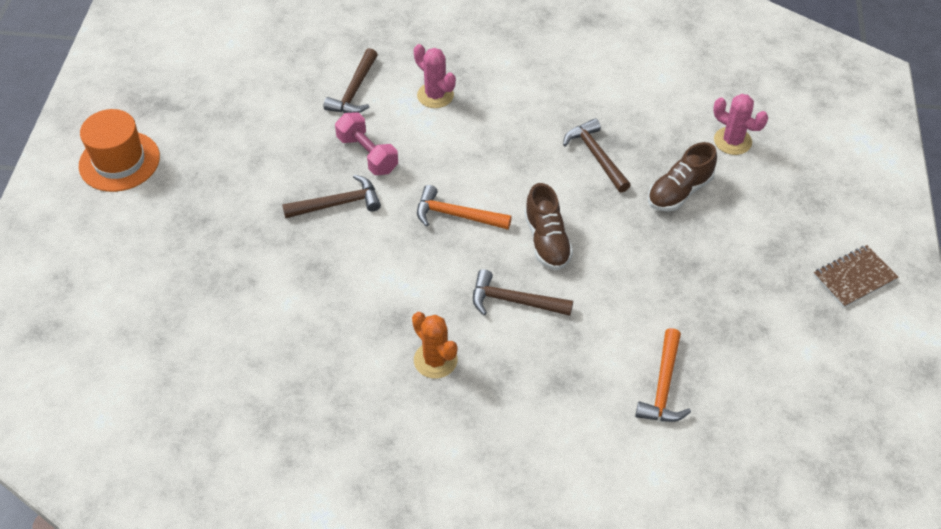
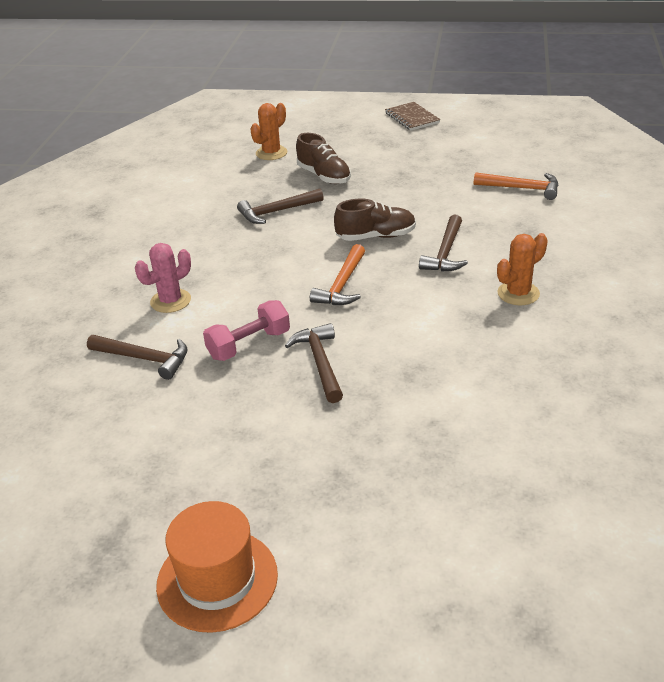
camera: 85 degrees left, 15 degrees down
(732, 141) = (271, 153): pink cactus -> orange cactus

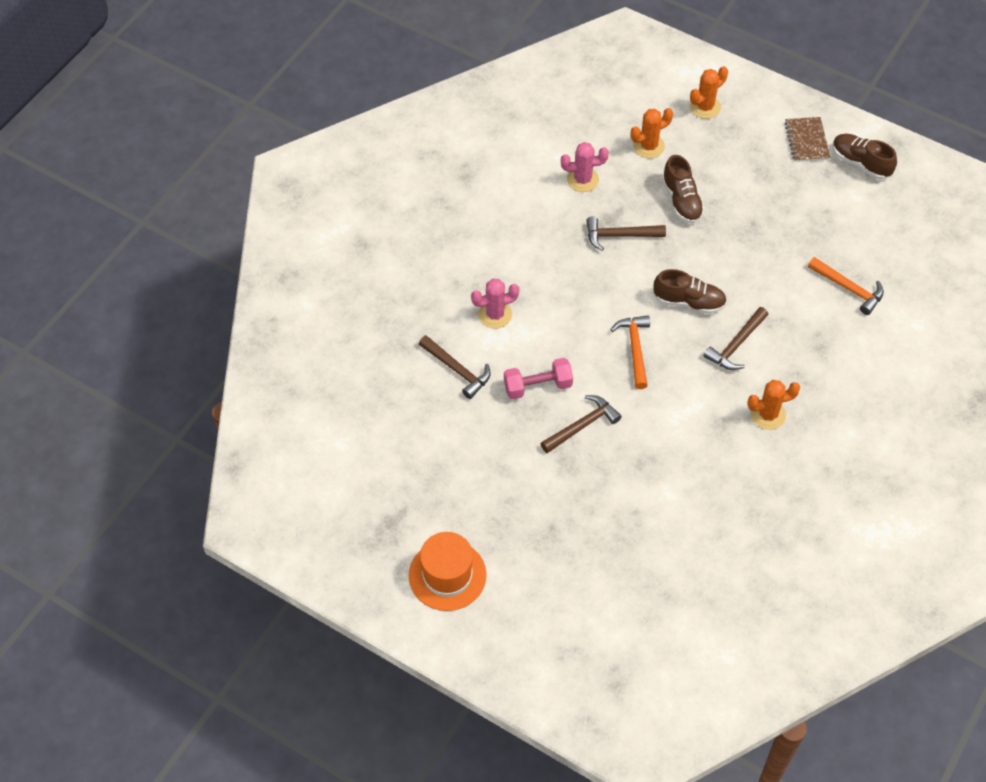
camera: 20 degrees right, 20 degrees up
(218, 187) = (582, 179): none -> pink cactus
(309, 121) = (705, 107): none -> orange cactus
(320, 363) = (582, 425): brown hammer -> brown hammer turned 45 degrees clockwise
(342, 285) = (635, 349): orange hammer -> orange hammer turned 135 degrees clockwise
(468, 118) = (860, 163): none -> brown shoe

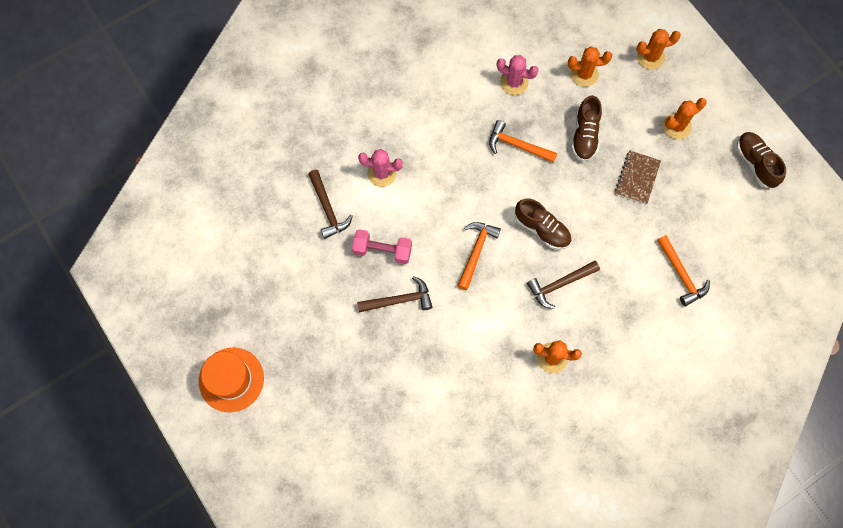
camera: 25 degrees right, 15 degrees up
(620, 235) = (517, 145): brown hammer -> orange hammer
(766, 159) = (677, 126): none -> orange cactus
(807, 141) = (720, 123): brown notebook -> brown notebook (637, 178)

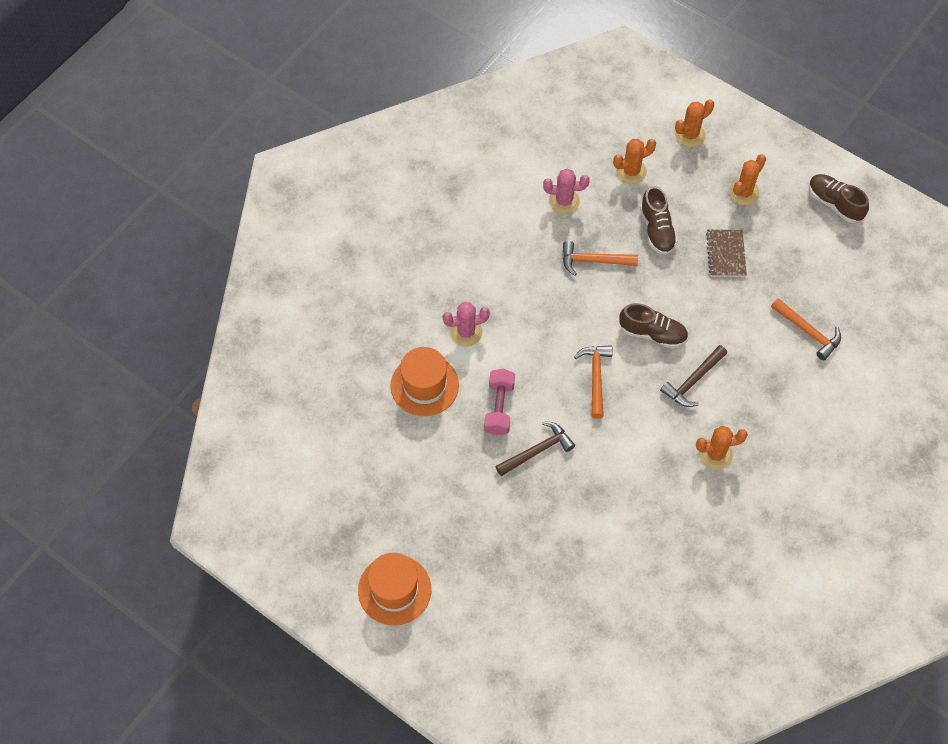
camera: 20 degrees left, 10 degrees down
(328, 208) = (424, 385): brown hammer -> orange hat
(382, 250) = (499, 408): pink dumbbell -> pink dumbbell turned 75 degrees counterclockwise

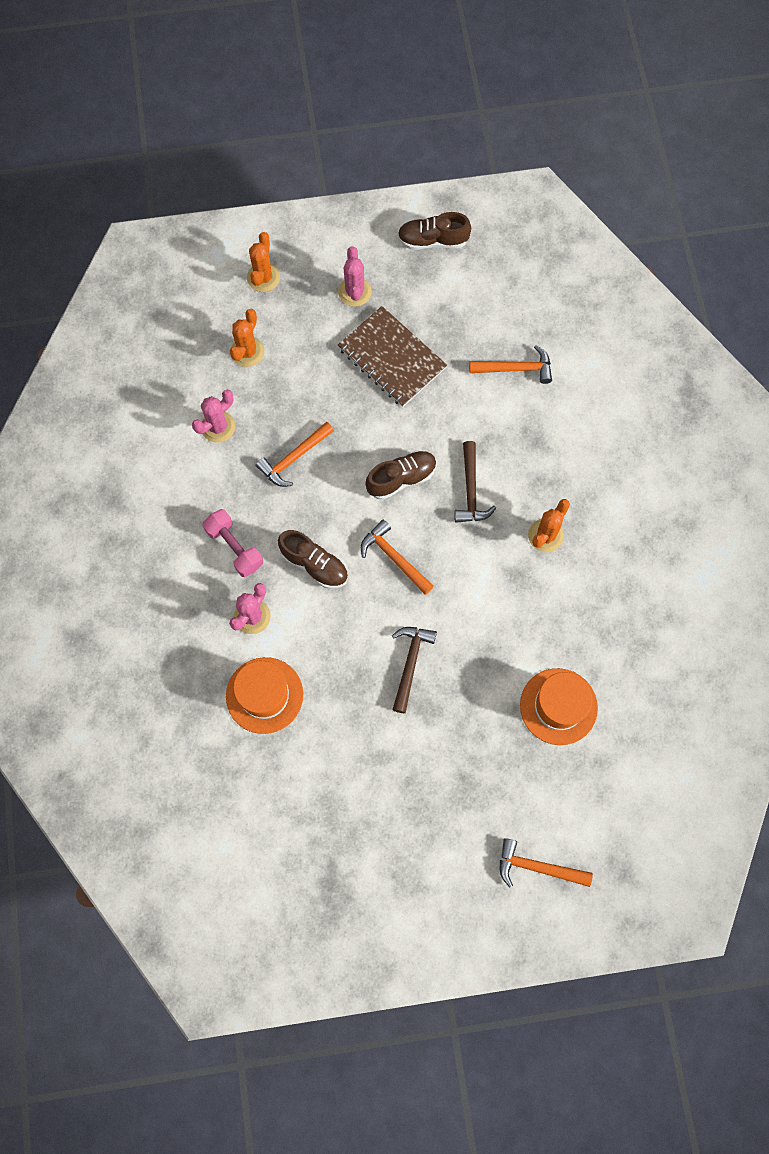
camera: 45 degrees left, 10 degrees up
(394, 590) = (416, 891): orange hat -> orange hat (558, 706)
(488, 651) = (537, 867): none -> orange hammer
(499, 408) = (344, 656): pink dumbbell -> pink dumbbell (234, 548)
(657, 230) = (318, 385): brown shoe -> brown shoe (314, 564)
(726, 254) = (392, 358): brown notebook -> brown notebook, size x1.62
(744, 192) = (354, 292): orange cactus -> pink cactus

